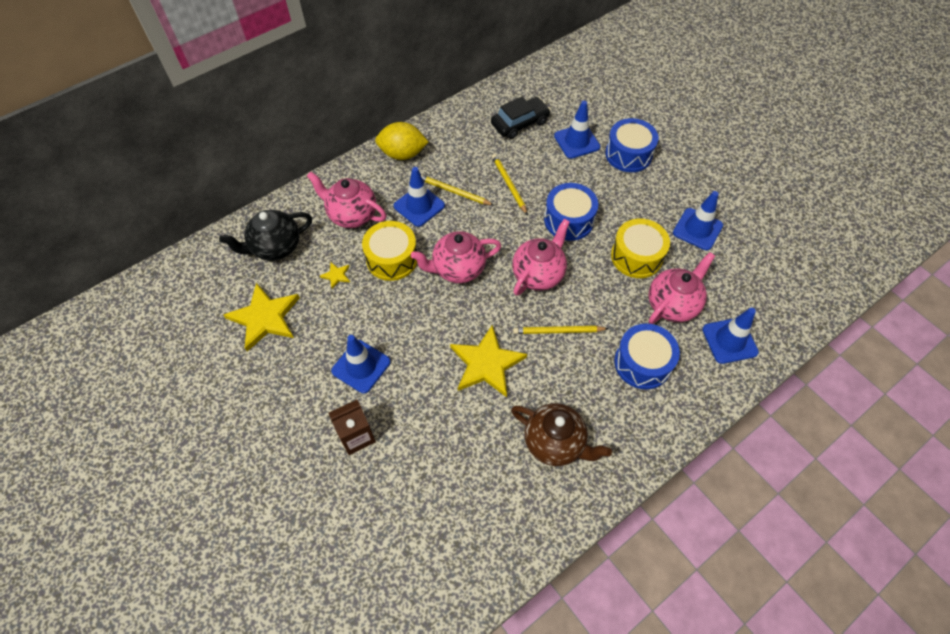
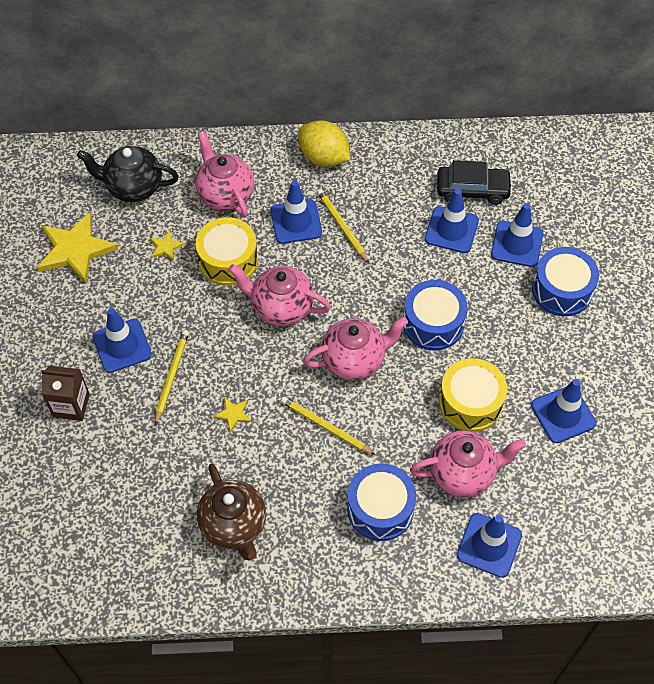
camera: 35 degrees right, 0 degrees up
(486, 363) = (233, 414): yellow star -> yellow star, size x0.43
(509, 184) = (403, 250): yellow pencil -> yellow pencil (171, 376)
(528, 155) = (451, 230): none -> blue traffic cone

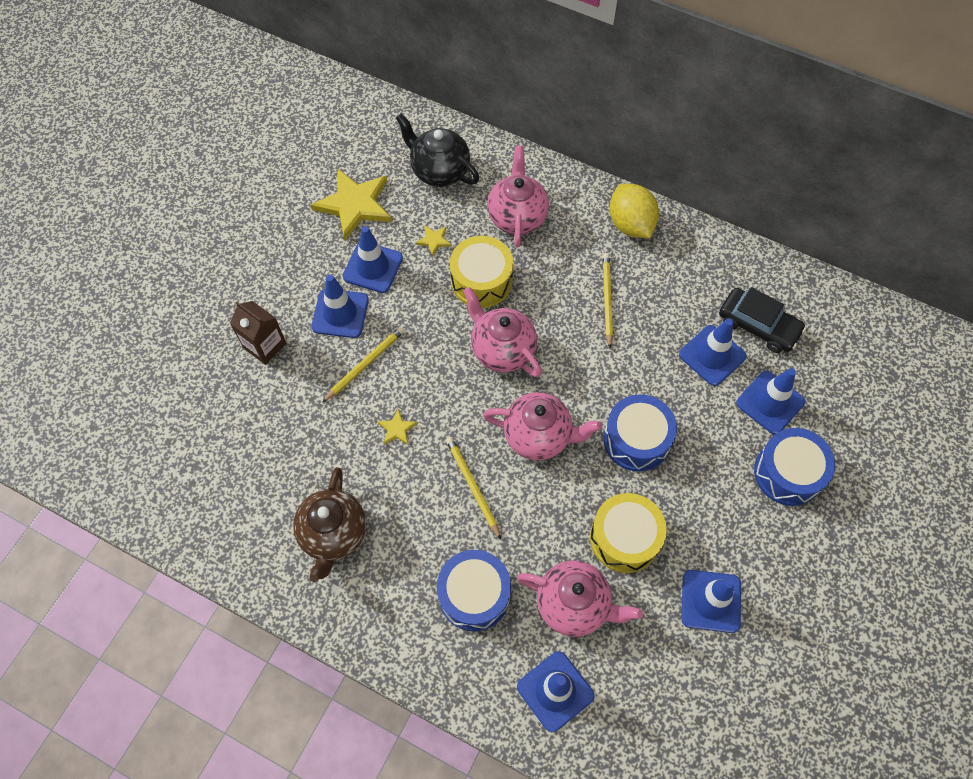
camera: 30 degrees right, 5 degrees up
(296, 222) = (566, 274): blue traffic cone -> blue traffic cone (373, 267)

